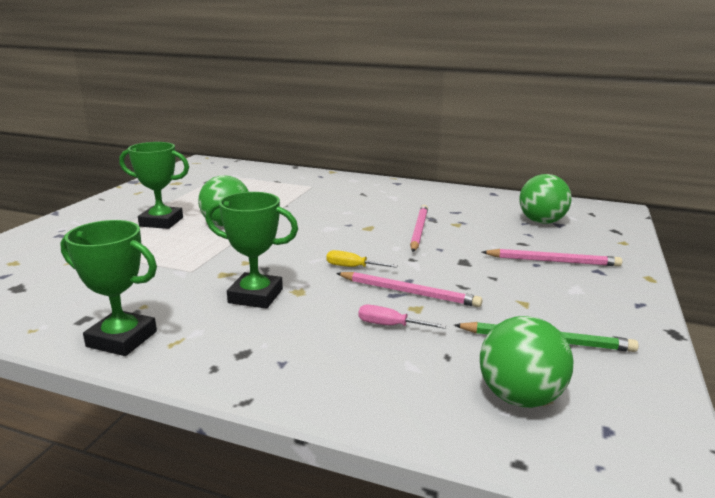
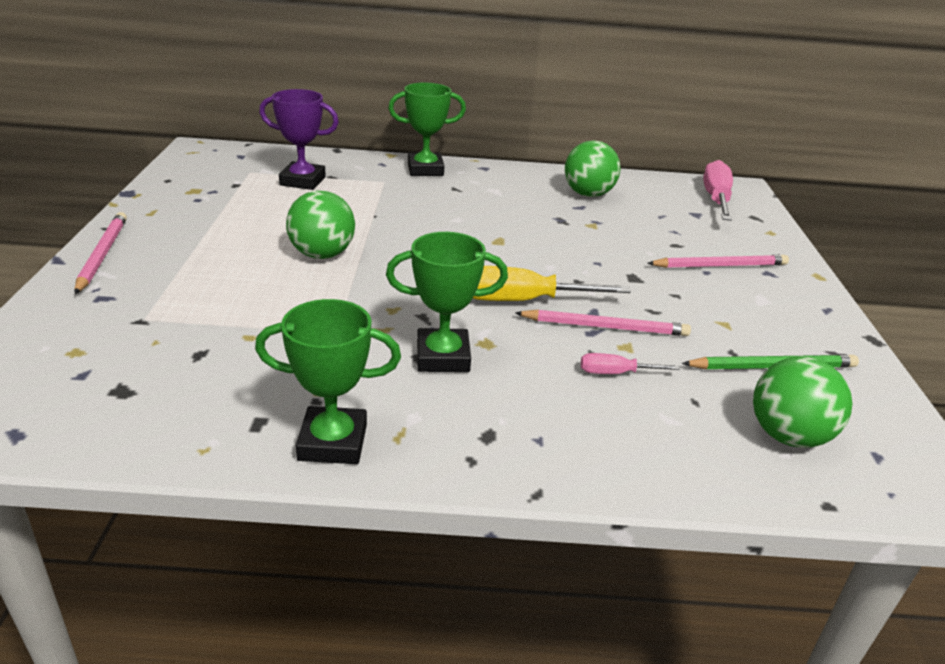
camera: 20 degrees left, 10 degrees up
(161, 222) = (230, 260): green trophy -> green trophy (425, 169)
(254, 182) = (302, 181): none -> purple trophy
(352, 267) = (522, 301): yellow screwdriver -> yellow screwdriver, size x1.94
(418, 230) = (557, 239): pink pencil -> pink pencil (102, 254)
(541, 222) = (677, 212): green ball -> green ball (588, 194)
(586, 215) = (716, 199): none -> pink screwdriver

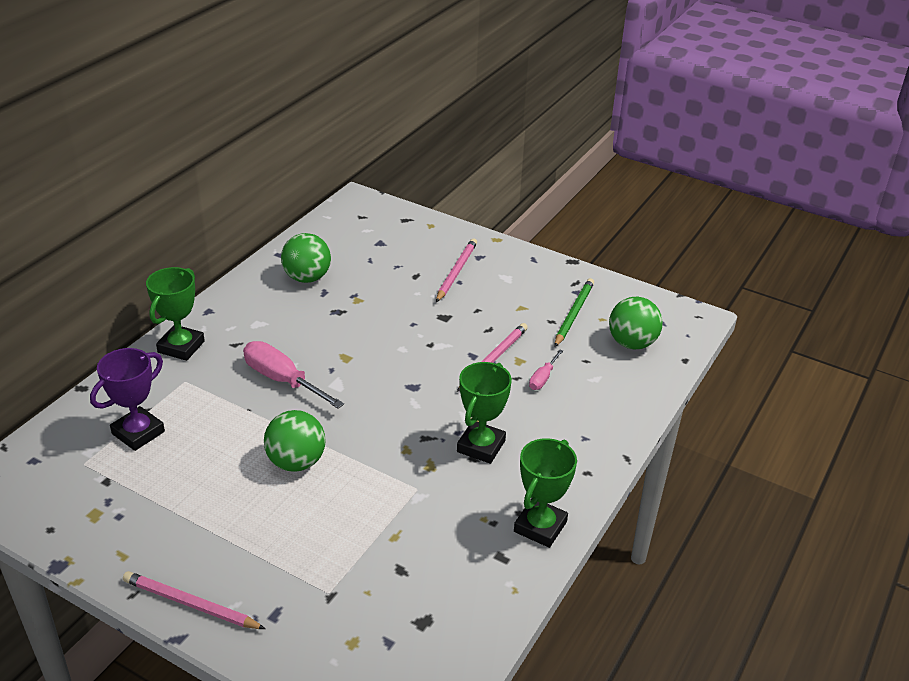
camera: 60 degrees left, 5 degrees up
(522, 301) = (438, 382): yellow screwdriver -> none
(716, 199) = (366, 221): pink screwdriver -> pink screwdriver (282, 380)

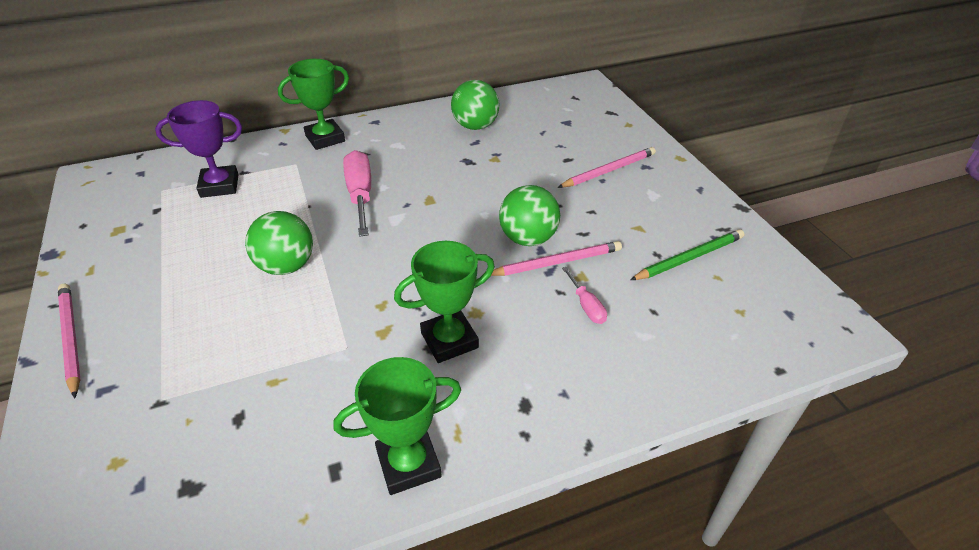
camera: 40 degrees right, 5 degrees up
(543, 378) = (586, 306): pink screwdriver -> pink screwdriver turned 90 degrees counterclockwise
(632, 343) = (728, 319): green ball -> green ball (528, 239)

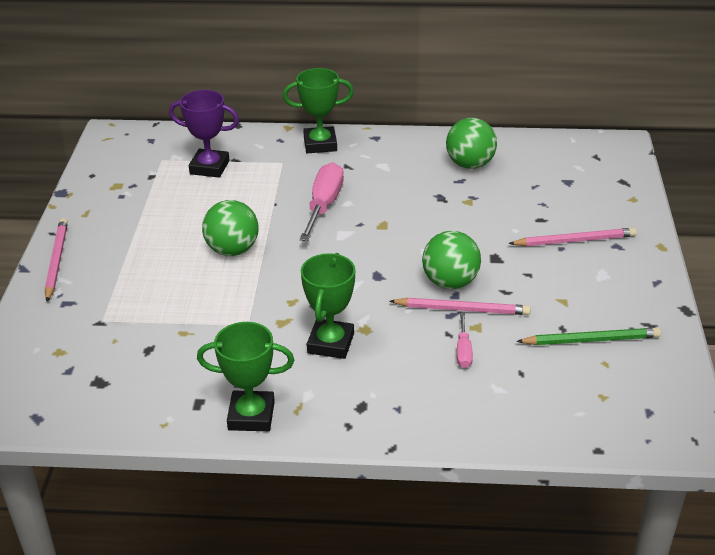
camera: 25 degrees right, 5 degrees down
(449, 340) = (330, 343): green trophy -> green trophy turned 75 degrees counterclockwise

